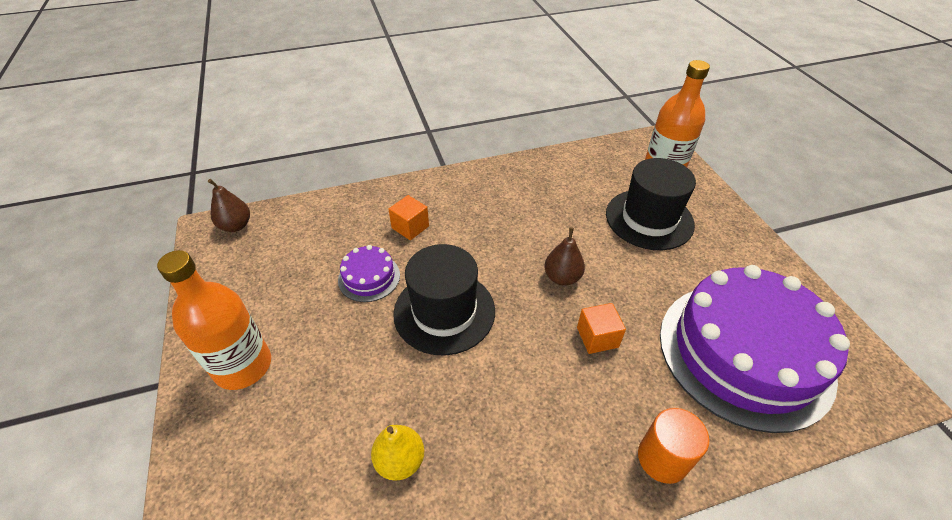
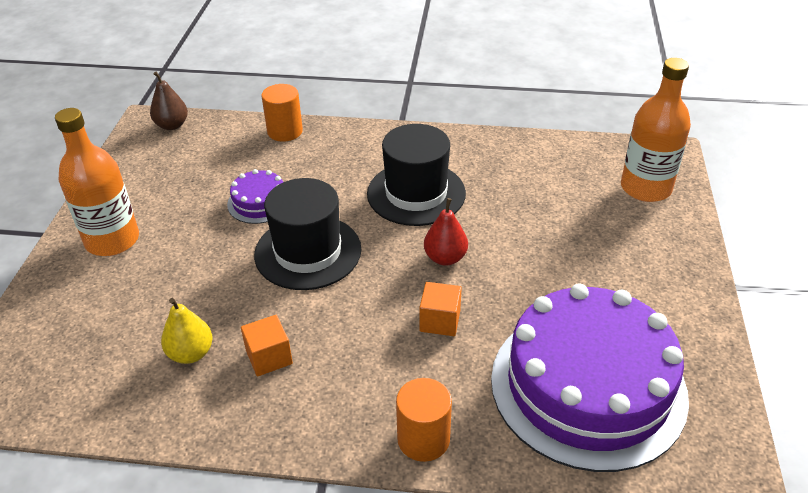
camera: 25 degrees right, 5 degrees down
(350, 202) = (285, 131): none -> orange cylinder
(410, 227) = (327, 169): orange cube -> orange cube (269, 357)
(562, 277) = (445, 258): brown pear -> red pear
(649, 219) = (587, 231): black hat -> black hat (416, 193)

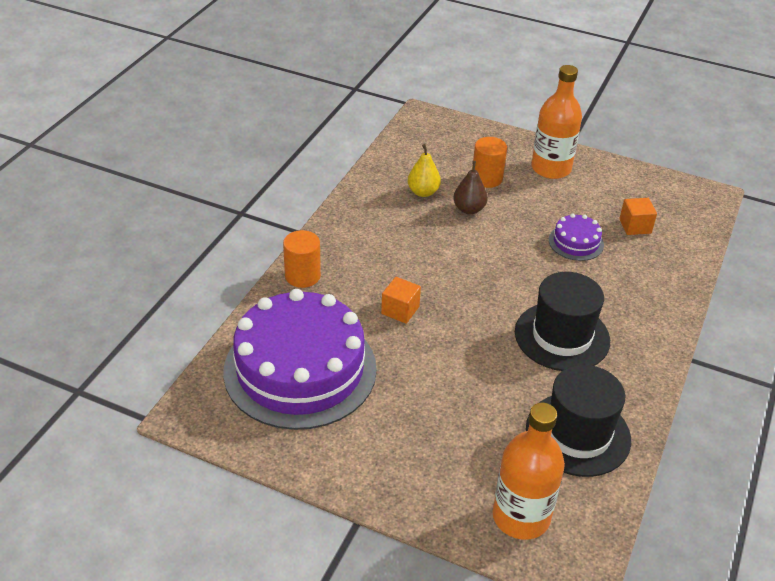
camera: 105 degrees right, 0 degrees up
(172, 125) = (703, 208): brown pear -> brown pear (469, 209)
(269, 357) = (404, 223): orange cube -> orange cube (635, 226)
(285, 131) = (681, 272): orange cylinder -> orange cylinder (487, 178)
(308, 252) = (504, 258): black hat -> black hat (578, 434)
(445, 258) = (468, 332): red pear -> none

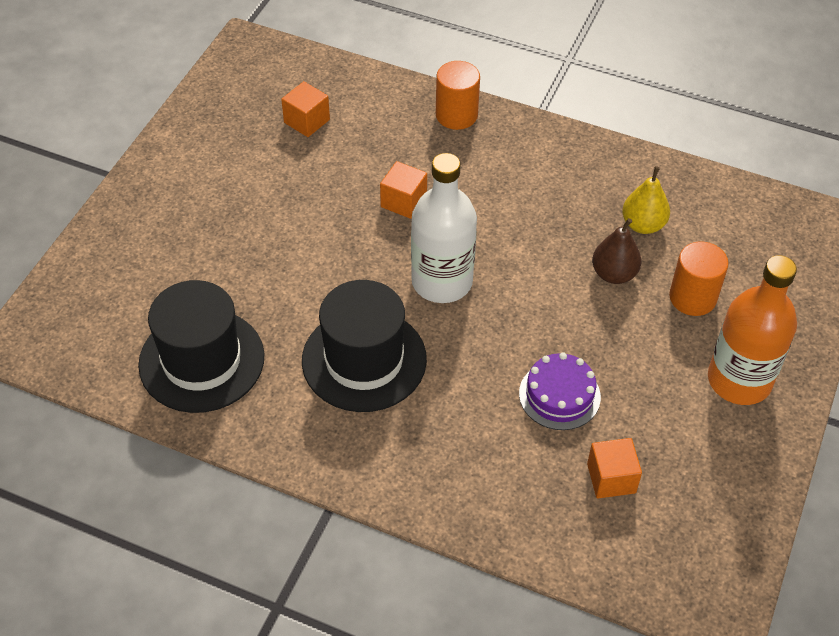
camera: 90 degrees right, 10 degrees up
(300, 369) = (306, 121): purple cake -> orange cube
(482, 292) = (442, 281): none -> white bottle
(521, 517) = (94, 299): orange bottle -> none

